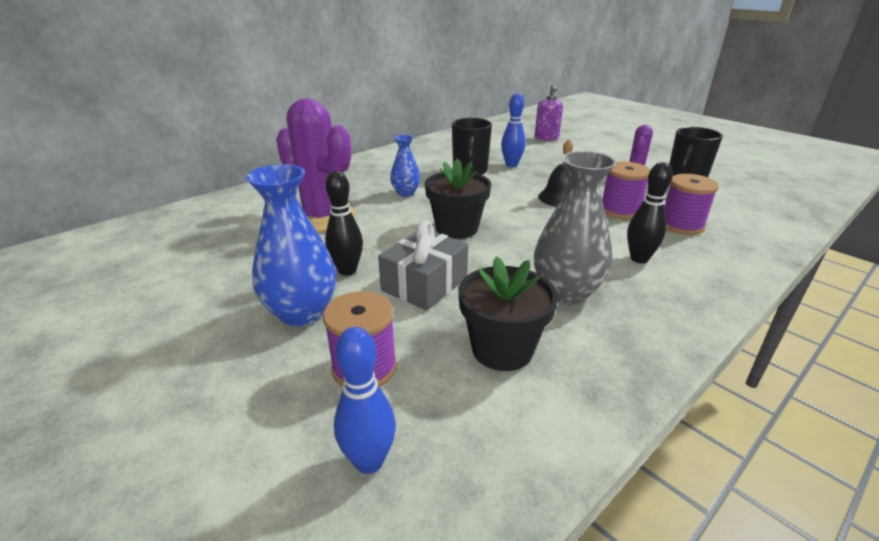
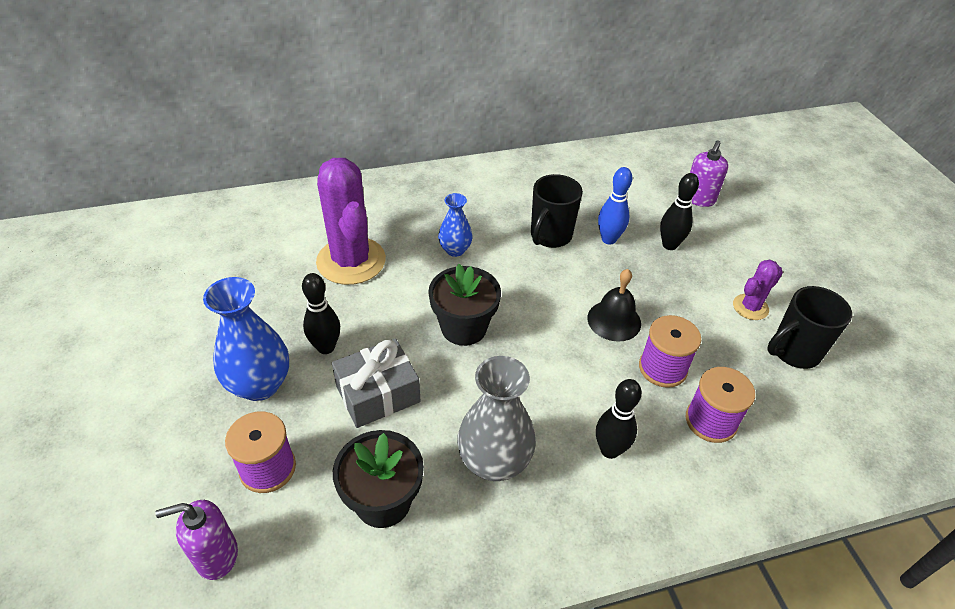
camera: 25 degrees right, 15 degrees up
(369, 461) = (216, 556): blue bowling pin -> purple soap dispenser
(553, 159) = (669, 245): none -> black bowling pin

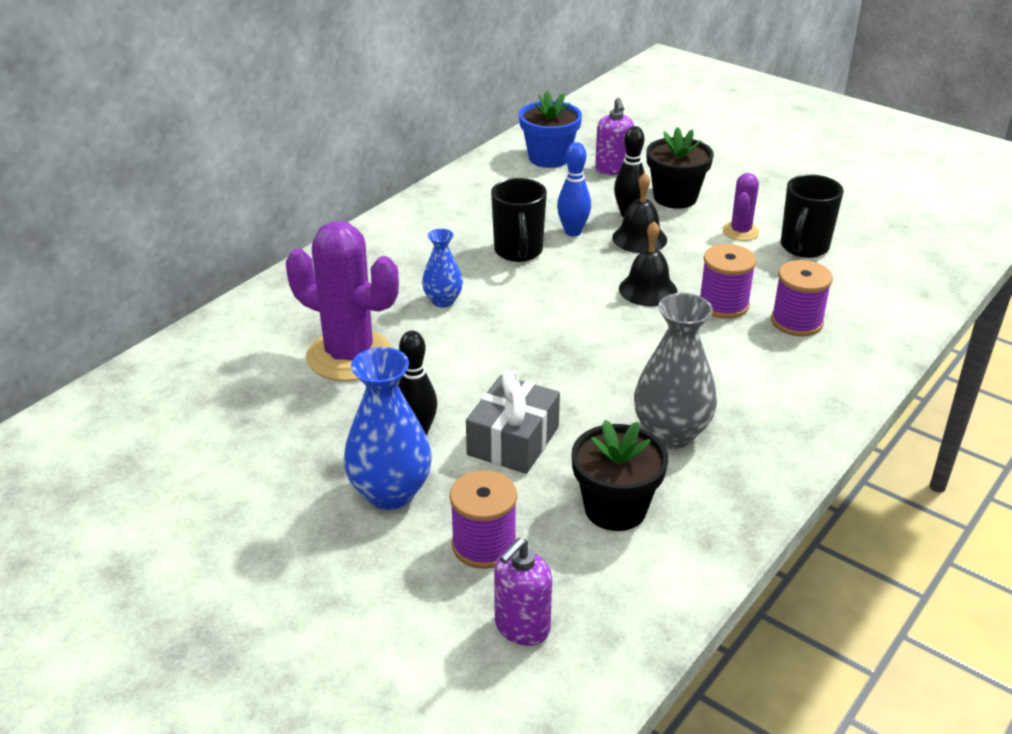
camera: 35 degrees left, 10 degrees down
(464, 328) = (527, 355): black flower pot -> black flower pot (675, 197)
(609, 450) = (747, 378): black bowling pin -> none
(656, 271) = (639, 238): none -> black bell
(657, 167) = (549, 158): none -> blue flower pot

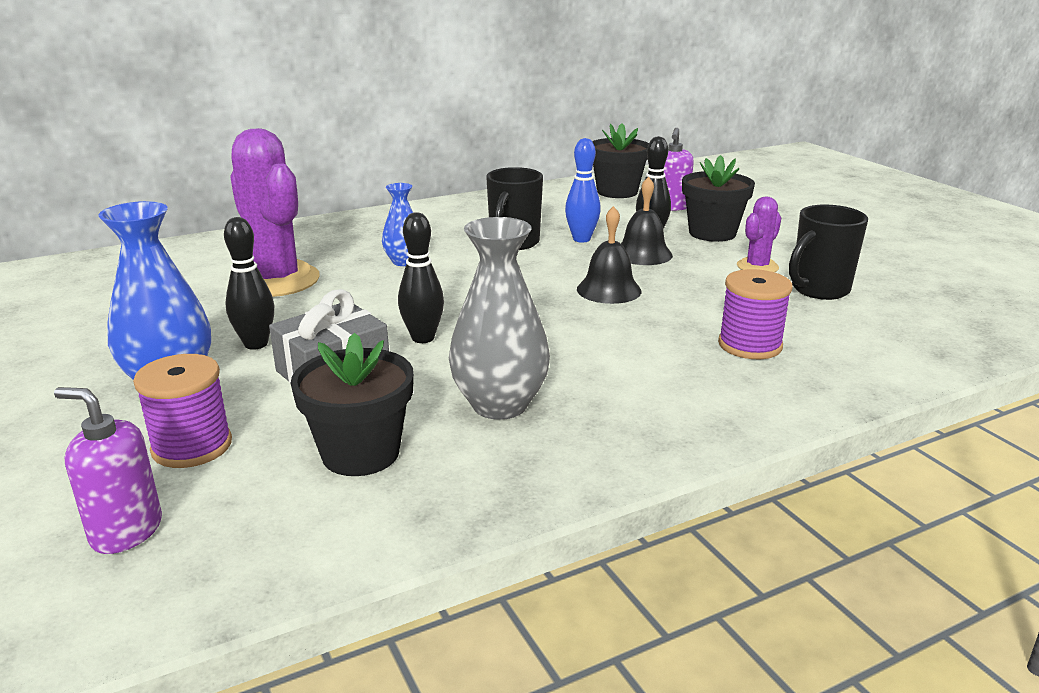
camera: 25 degrees right, 10 degrees down
(522, 627) = (126, 531): purple soap dispenser -> purple soap dispenser turned 45 degrees clockwise
(549, 158) = (617, 192): blue flower pot -> black flower pot
(549, 385) = (423, 338): none -> black bowling pin
(723, 304) = (678, 315): purple spool -> none

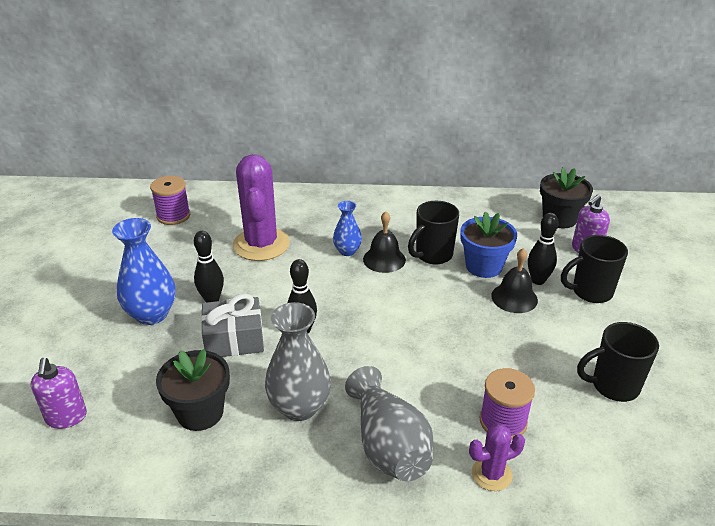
camera: 30 degrees right, 10 degrees up
(126, 531) = (66, 417): purple soap dispenser -> purple soap dispenser turned 150 degrees counterclockwise
(192, 446) = (129, 370): purple spool -> purple spool (173, 216)
(581, 239) = (484, 266): blue bowling pin -> blue flower pot
(609, 290) = (455, 327): black bell -> black bell (384, 259)
(651, 402) = (388, 445): none -> grey vase
(712, 233) = (590, 292): black flower pot -> black mug
(757, 267) = (589, 342): purple cactus -> purple cactus (491, 474)

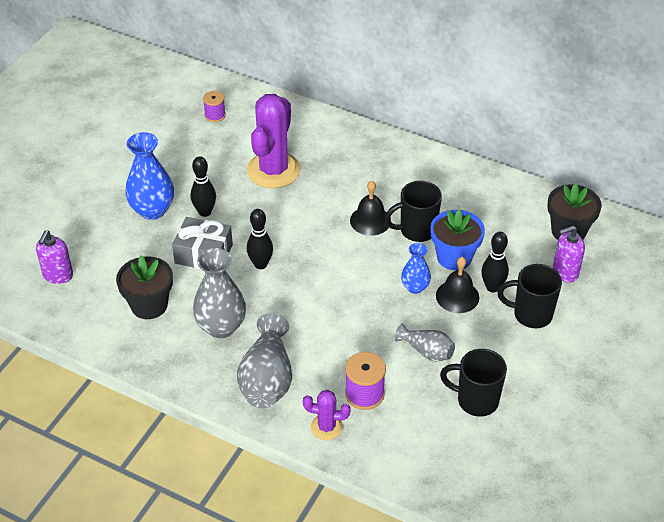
camera: 25 degrees right, 10 degrees up
(173, 216) = (215, 115): purple spool -> purple spool, size x0.66
(347, 251) = (343, 201): blue vase -> blue vase (415, 287)
(528, 356) = (426, 351): none -> grey vase

